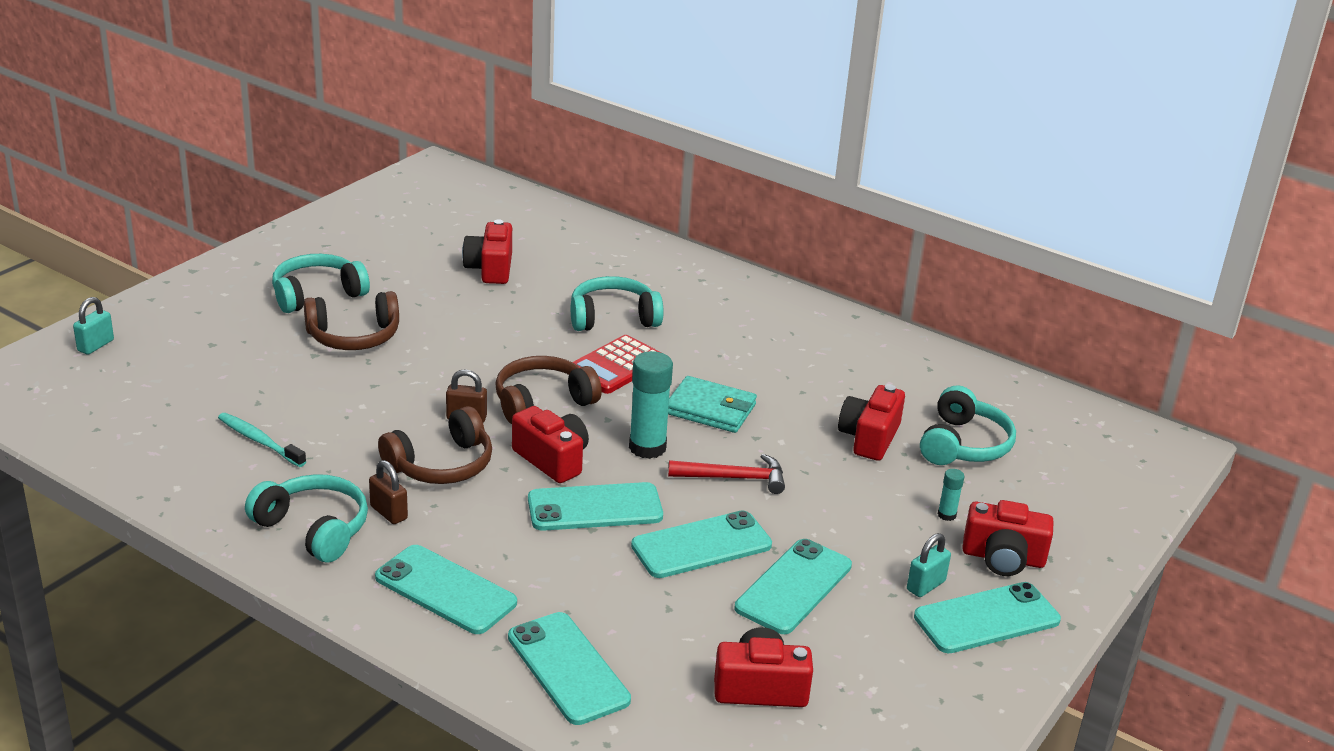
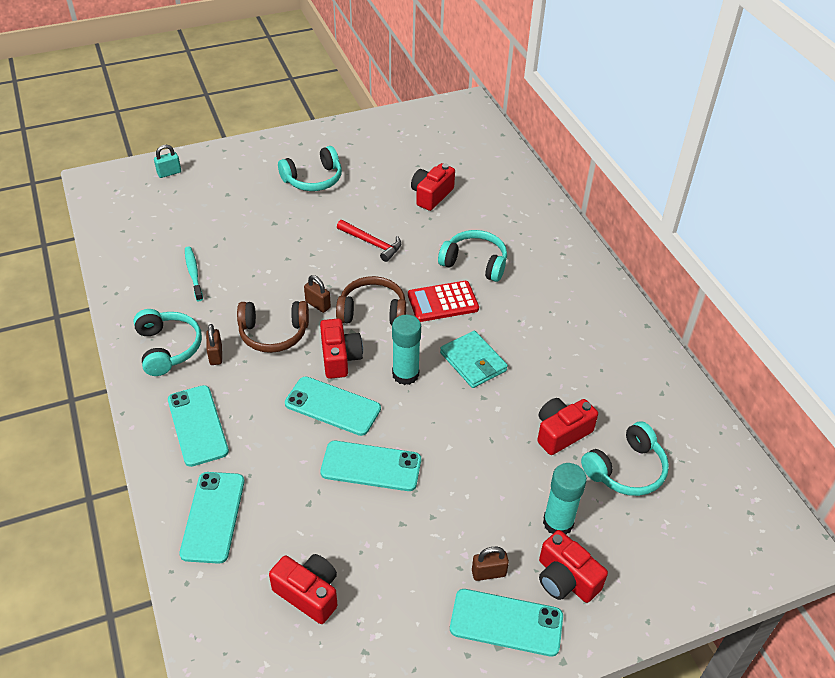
camera: 35 degrees right, 15 degrees up
(317, 295) = (313, 179): turquoise headphones -> turquoise headphones turned 150 degrees clockwise
(354, 336) = (307, 218): brown headphones -> none
(734, 478) = (439, 424): red hammer -> red hammer (372, 243)
(793, 587) = (399, 528): turquoise phone -> none
(925, 585) = (488, 573): turquoise padlock -> brown padlock
(946, 515) = (558, 523): turquoise glue stick -> turquoise glue stick, size x2.09

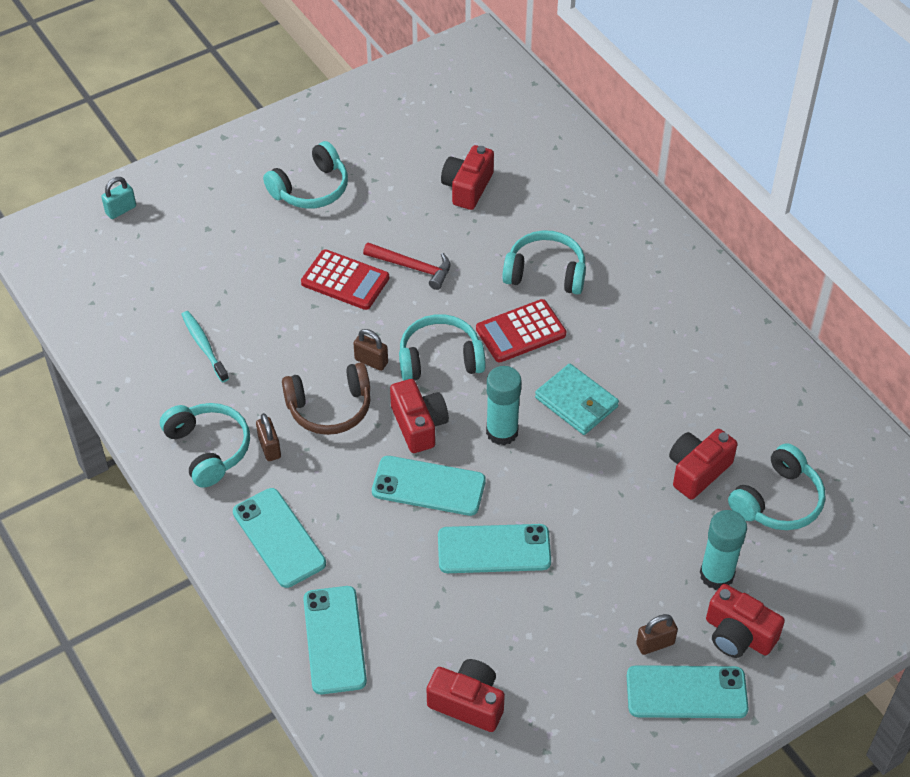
camera: 10 degrees left, 5 degrees up
(317, 245) = (345, 280): none -> red calculator
(372, 311) = (440, 359): brown headphones -> turquoise headphones

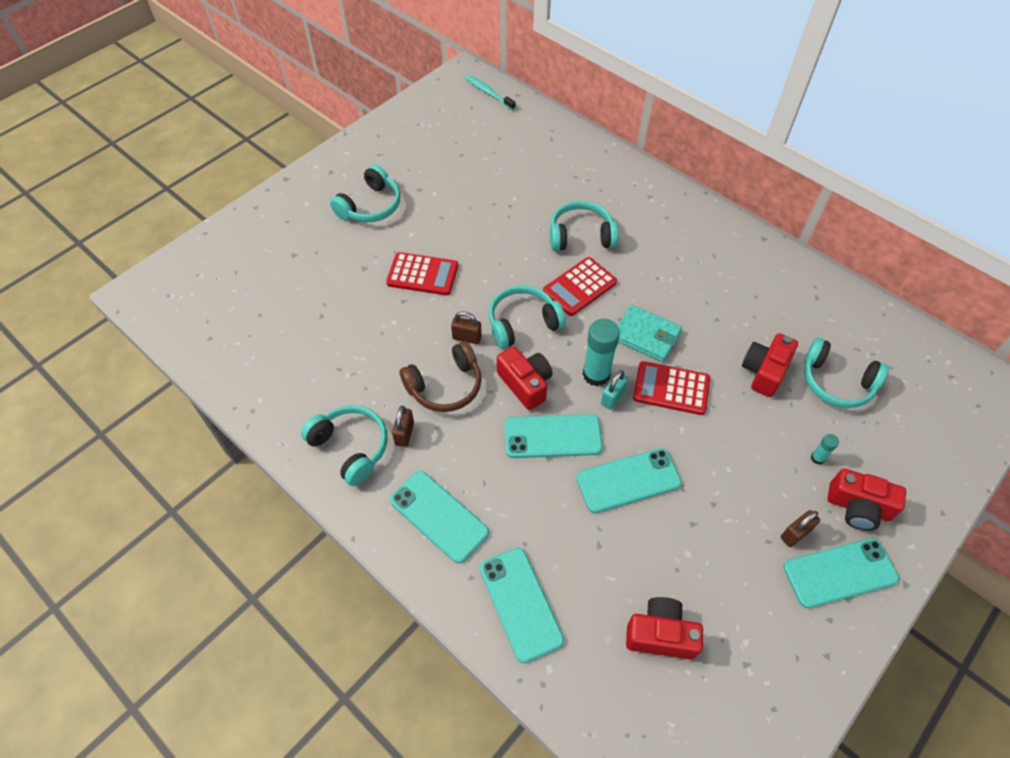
camera: 15 degrees left, 5 degrees up
(121, 210) = (215, 254): turquoise padlock -> turquoise padlock (612, 397)
(204, 346) = (319, 355): turquoise toothbrush -> turquoise toothbrush (488, 93)
(269, 448) = (404, 434): brown padlock -> brown padlock turned 45 degrees clockwise
(413, 268) = (474, 253): red hammer -> none
(467, 187) = (495, 181): red camera -> none
(581, 465) = (671, 388): none -> red calculator
(716, 575) = (817, 458): turquoise glue stick -> turquoise glue stick, size x0.48
(777, 501) = (836, 382): turquoise headphones -> turquoise headphones turned 90 degrees clockwise

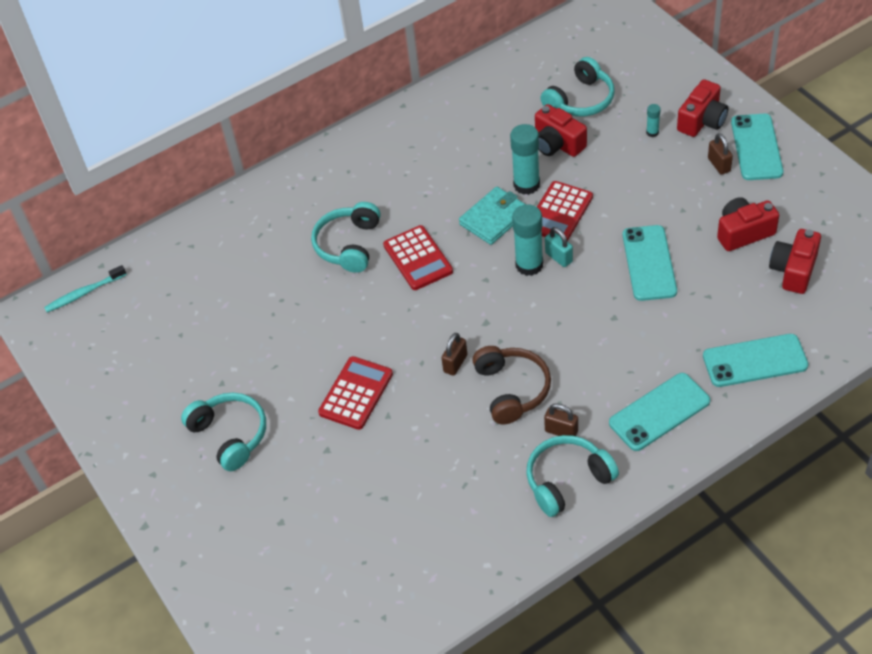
camera: 70 degrees left, 5 degrees down
(523, 323) = (450, 313): turquoise headphones -> none
(525, 384) = (526, 322): red camera -> red camera (743, 232)
(553, 436) = (591, 310): turquoise phone -> none
(698, 354) = (526, 185): none -> turquoise glue stick

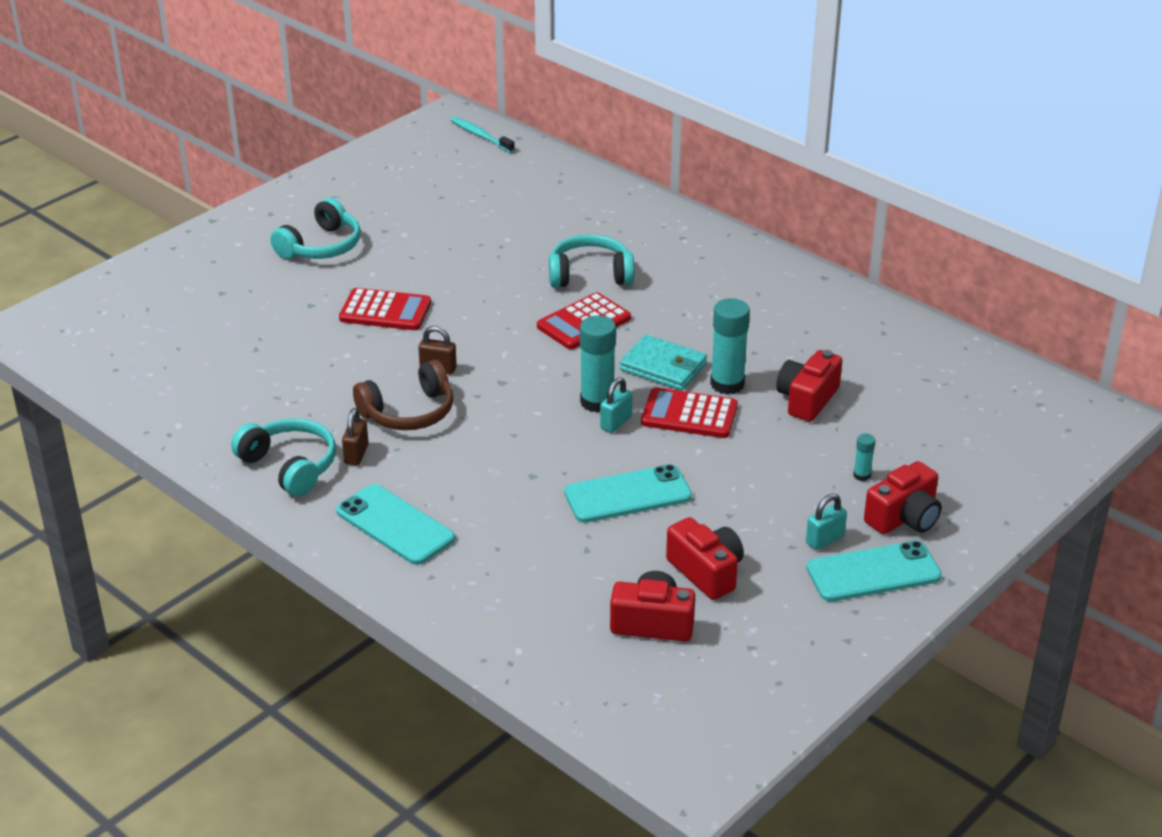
camera: 70 degrees right, 15 degrees down
(580, 100) = (895, 409): turquoise headphones -> none
(702, 121) = (904, 518): red camera -> red camera turned 60 degrees counterclockwise
(719, 165) = (824, 540): brown padlock -> turquoise padlock
(755, 361) = (489, 598): turquoise phone -> none

